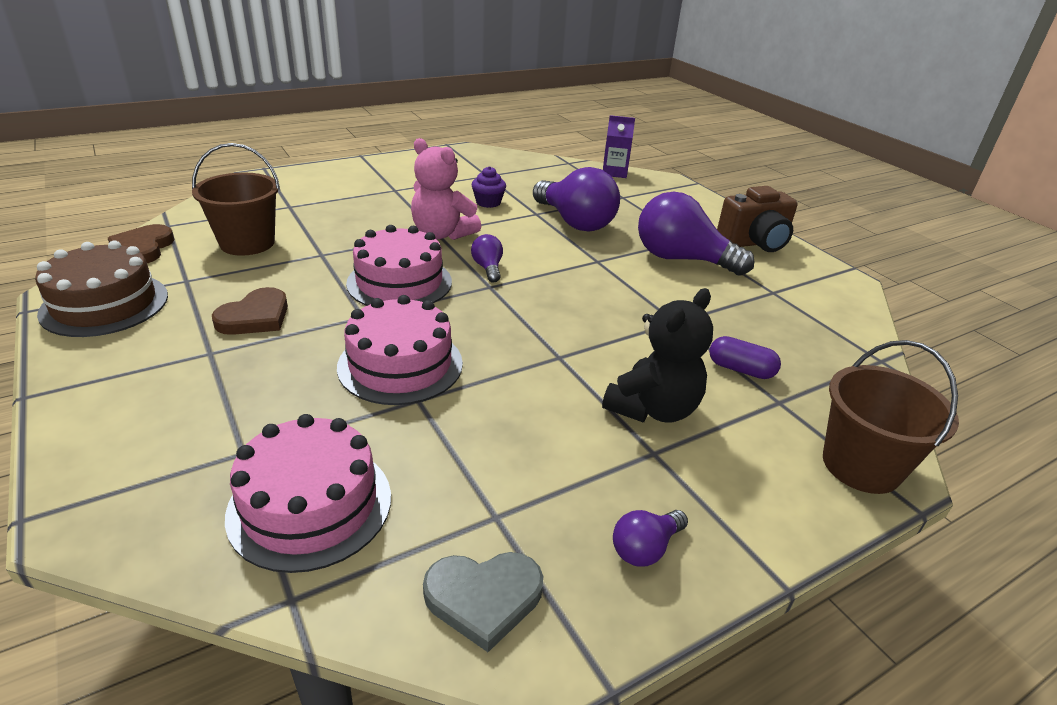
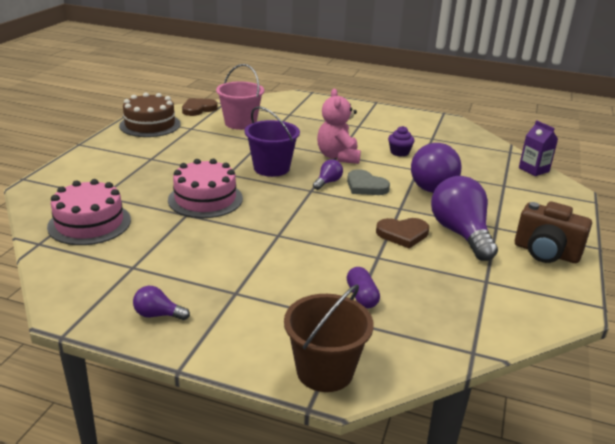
camera: 50 degrees right, 5 degrees down
(247, 243) = (240, 123): brown bucket -> pink bucket
(255, 317) = (188, 153): brown heart -> brown heart (403, 234)
(399, 282) = (271, 168): pink cake -> purple bucket
(483, 598) = (81, 284): grey heart -> grey heart (365, 186)
(653, 409) = (274, 279): black teddy bear -> none

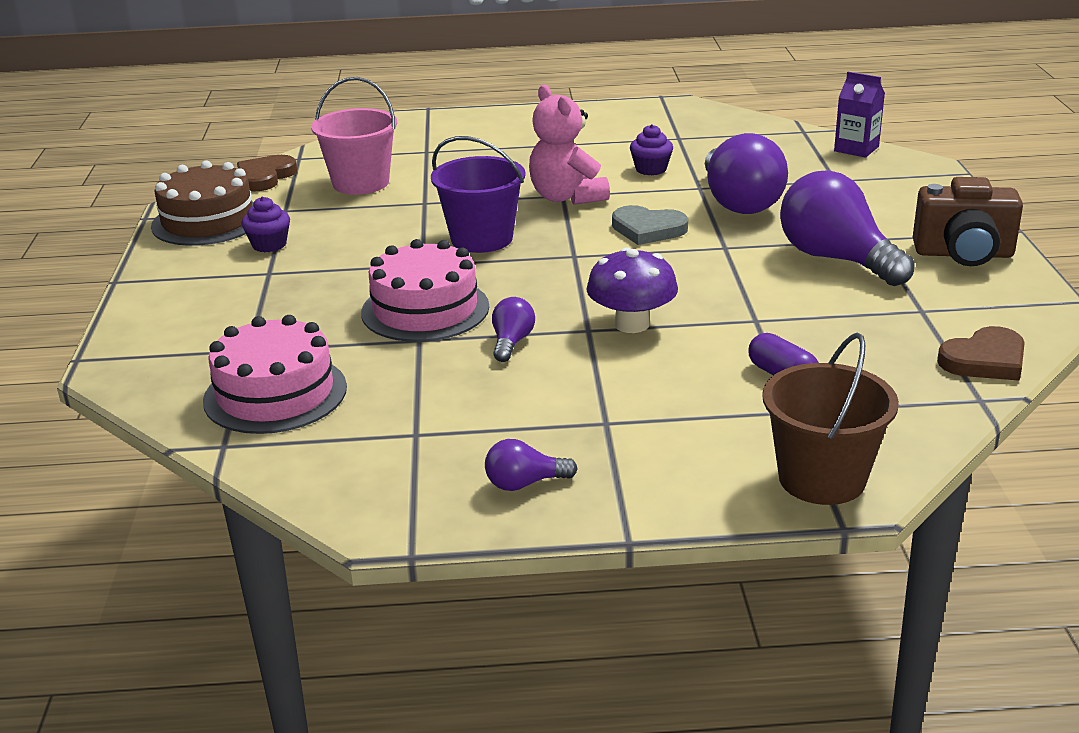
camera: 20 degrees left, 0 degrees up
(165, 144) = (269, 245): none -> purple cupcake
(304, 239) = (632, 324): none -> purple mushroom
(328, 182) = (587, 238): purple light bulb -> purple light bulb (511, 342)
(403, 234) = (761, 281): brown heart -> brown heart (985, 360)

